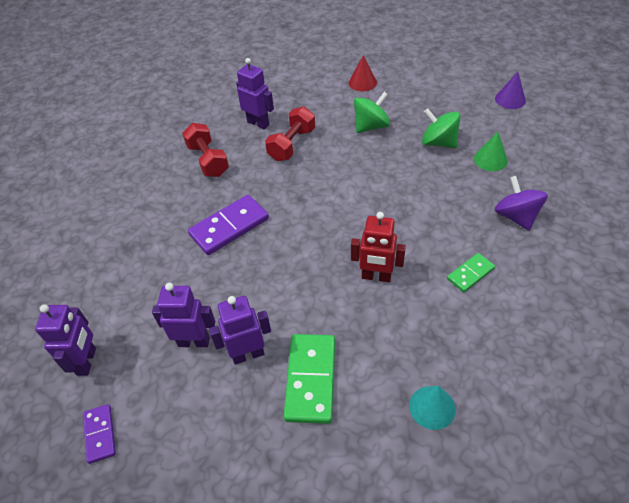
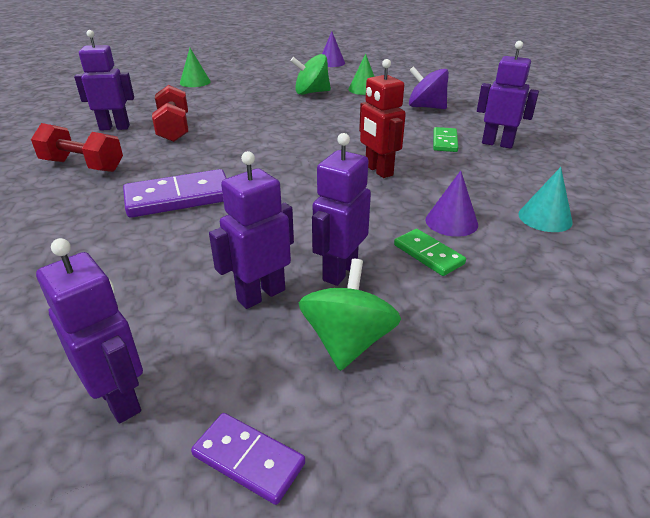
camera: 45 degrees left, 15 degrees down
(229, 227) = (179, 198): purple domino -> purple domino turned 60 degrees clockwise
(311, 379) = (428, 254): green domino -> green domino, size x0.57
(361, 362) = (451, 222): none -> purple cone
(362, 82) = (195, 82): red cone -> green cone
(371, 126) = (239, 100): green spinning top -> green spinning top (348, 341)
(376, 276) = (378, 170): red robot -> red robot turned 90 degrees clockwise
(513, 304) = (497, 144): none -> purple robot

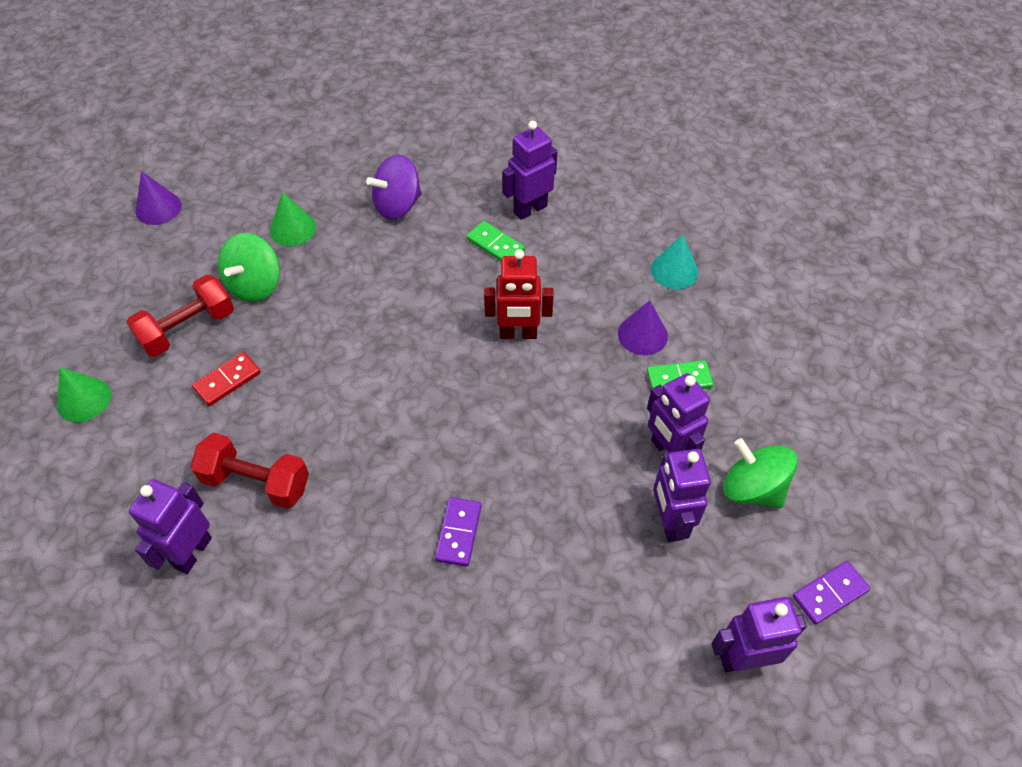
camera: 60 degrees left, 20 degrees up
(83, 166) = (299, 616): red dumbbell -> red dumbbell (188, 329)
(179, 198) = (459, 533): purple domino -> purple domino, size x0.57
(238, 104) = (227, 380): none -> red domino

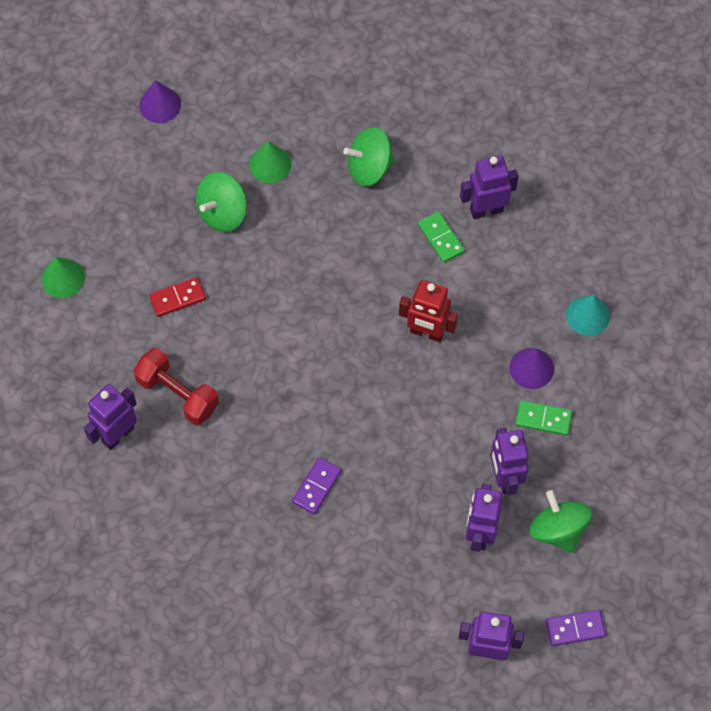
camera: 20 degrees right, 10 degrees up
(188, 329) = (157, 239): red dumbbell -> none
(397, 205) = (369, 168): purple spinning top -> green spinning top

